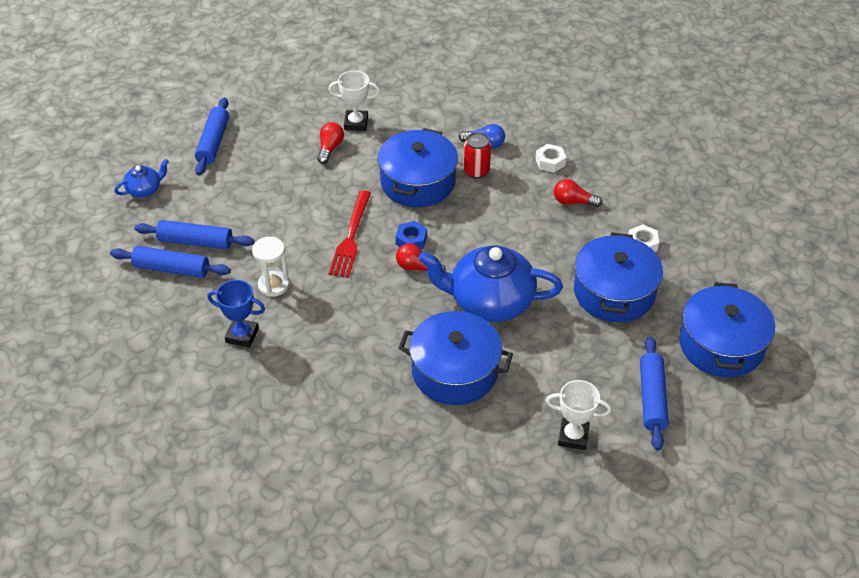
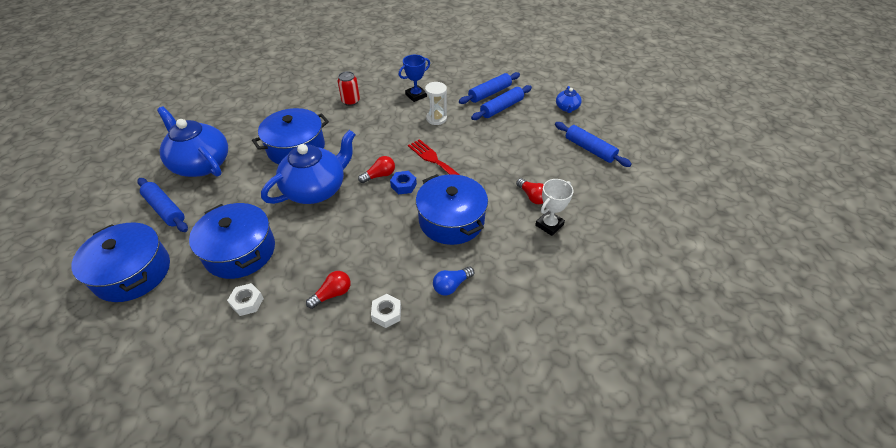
camera: 130 degrees right, 0 degrees up
(476, 171) = (427, 259): red can -> red can (350, 101)
(573, 436) = (201, 164): white trophy -> blue teapot

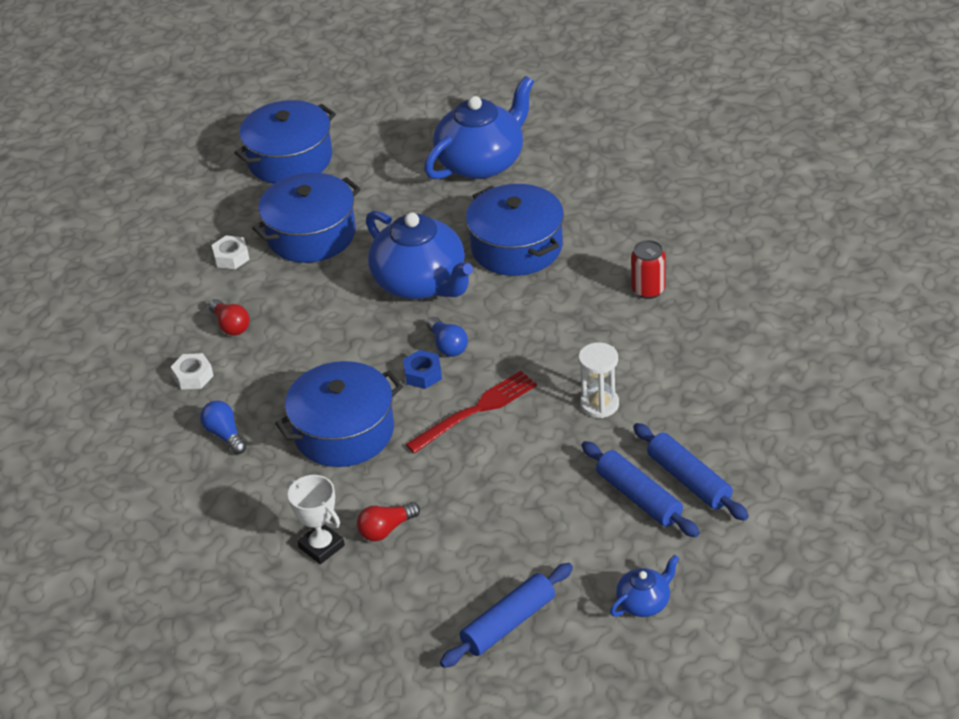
camera: 95 degrees right, 5 degrees down
(165, 209) = (392, 155): blue rolling pin -> none
(379, 175) = (447, 346): red light bulb -> blue light bulb
(416, 95) = (672, 373): blue trophy -> none
(567, 108) = (644, 602): blue teapot -> blue teapot turned 135 degrees clockwise

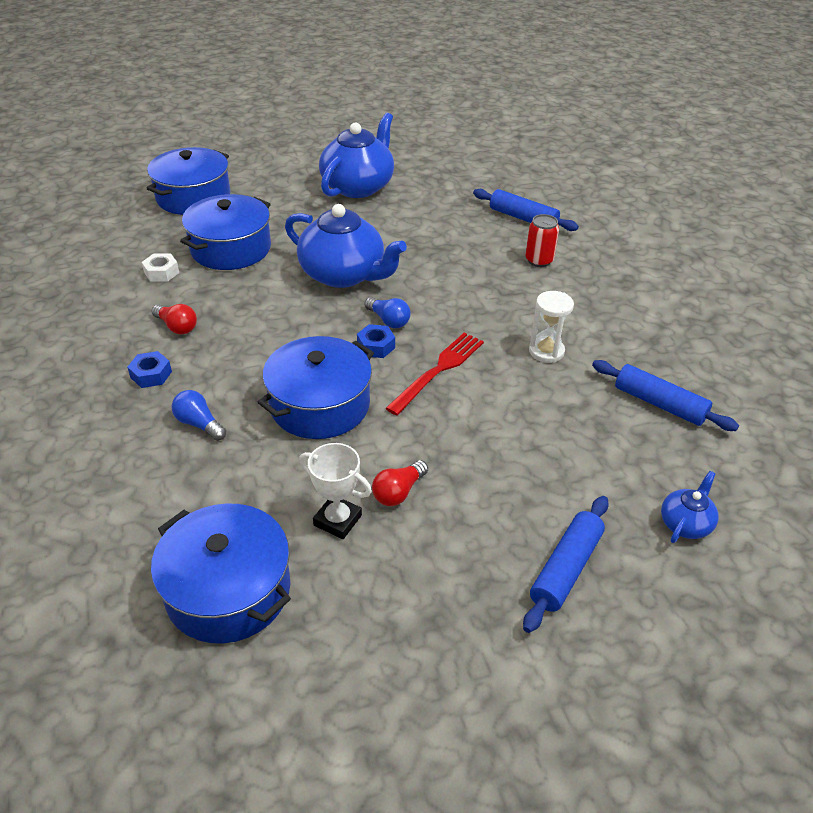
camera: 20 degrees left, 0 degrees up
(193, 376) = (151, 374): white nut -> blue nut
(516, 247) = (414, 241): blue pot -> blue pot (228, 590)
(639, 497) = (624, 425): blue rolling pin -> blue rolling pin (523, 218)

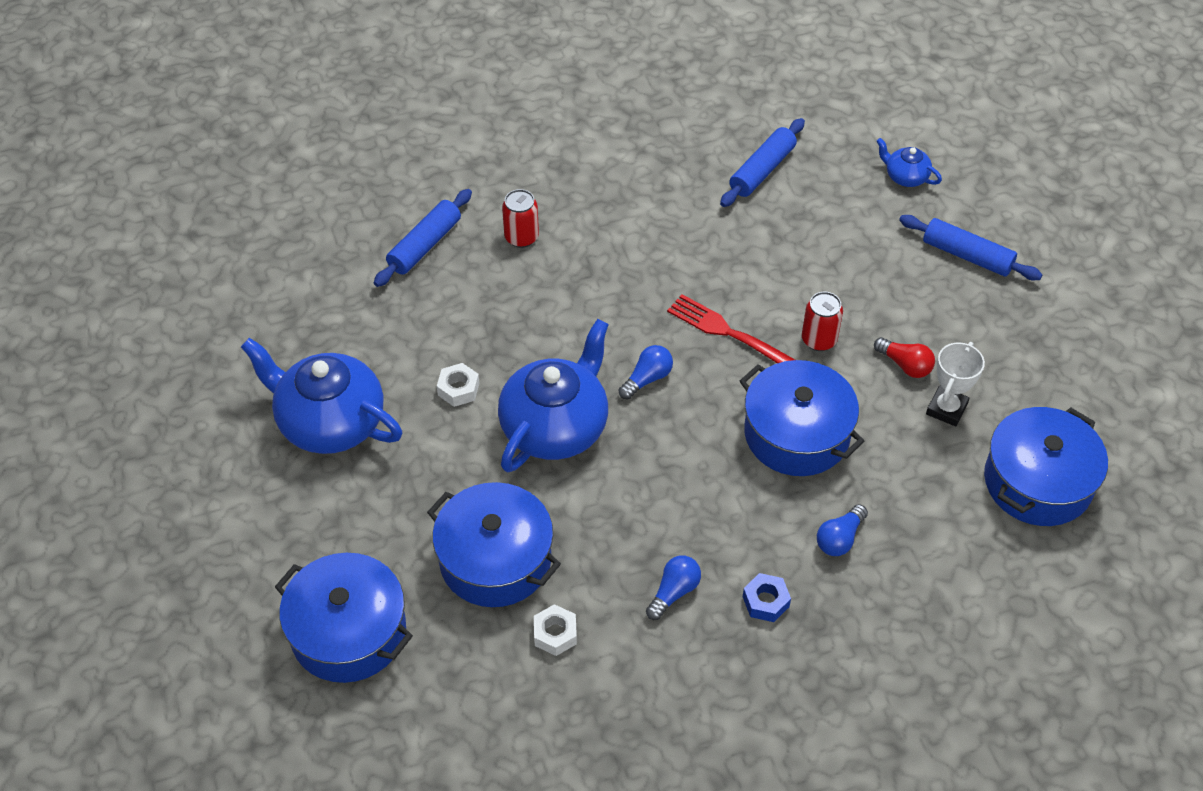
camera: 90 degrees left, 10 degrees up
(177, 327) = (674, 592): red light bulb -> blue light bulb
(376, 346) = (695, 389): blue nut -> none
(383, 233) = (458, 389): none -> white nut
(432, 428) = (819, 340): none -> red can
(546, 351) = (691, 245): white hourglass -> none

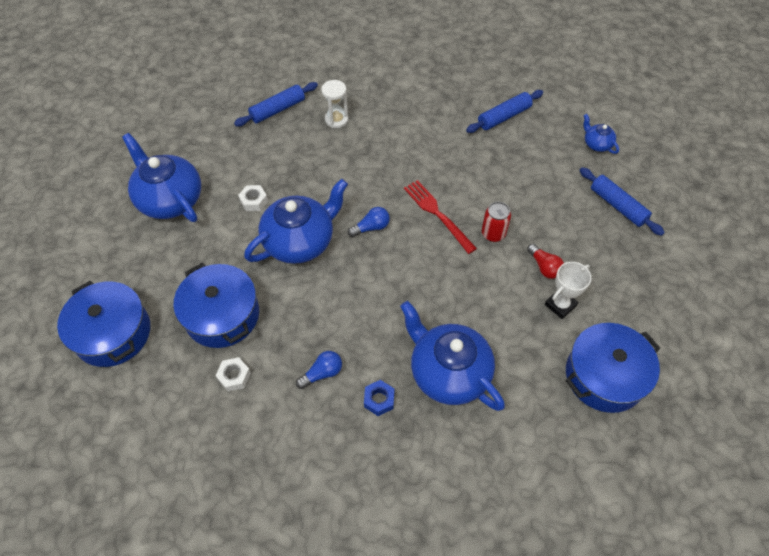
camera: 20 degrees right, 5 degrees up
(521, 237) = (336, 120): red can -> white hourglass
(796, 434) = (451, 291): blue pot -> none
(839, 539) = (448, 372): blue light bulb -> blue teapot

